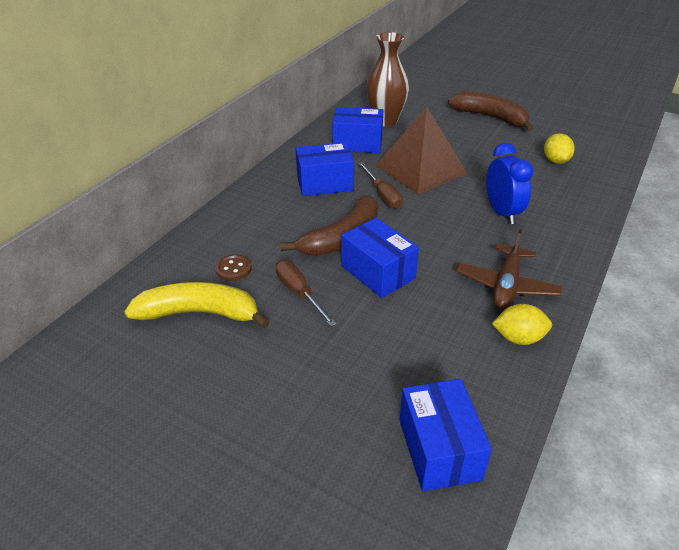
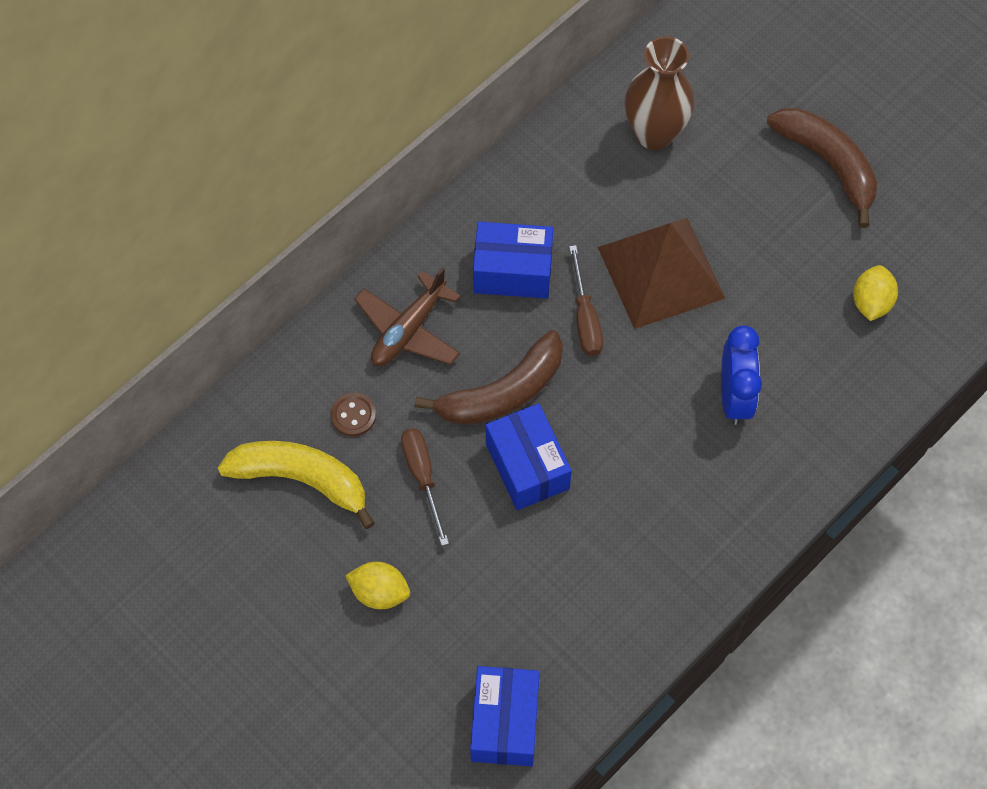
camera: 15 degrees right, 25 degrees up
(357, 143) = (590, 185): blue box -> none
(506, 285) = (675, 529): brown plane -> brown plane (408, 330)
(518, 338) = (650, 611): yellow lemon -> yellow lemon (379, 592)

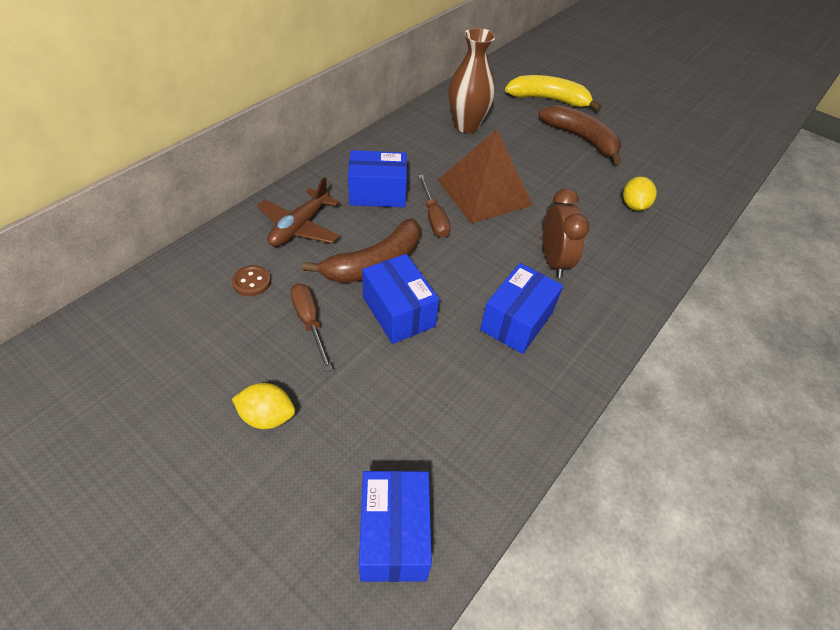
camera: 10 degrees left, 15 degrees down
(301, 479) = (201, 328): yellow banana -> yellow banana (548, 100)
(668, 486) = (516, 321): none -> blue box
(734, 396) = (554, 261): blue clock -> brown clock

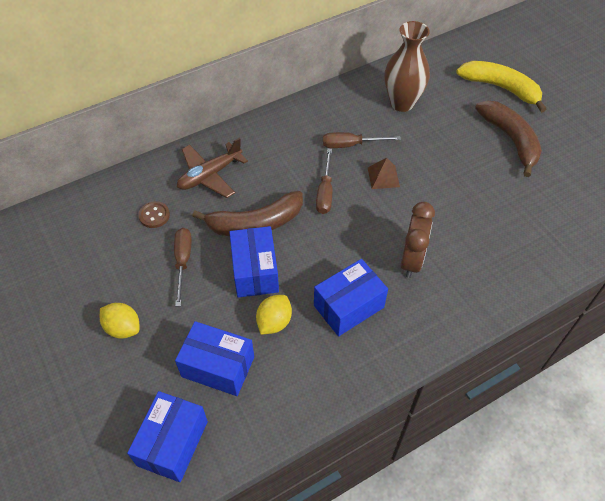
camera: 25 degrees right, 5 degrees up
(377, 193) = (288, 157): blue box -> blue box (218, 366)
(437, 170) = (351, 145): none -> brown screwdriver
(484, 192) = (383, 177): brown pyramid -> brown pyramid, size x0.43
(633, 206) = (522, 223): yellow lemon -> yellow lemon (274, 322)

